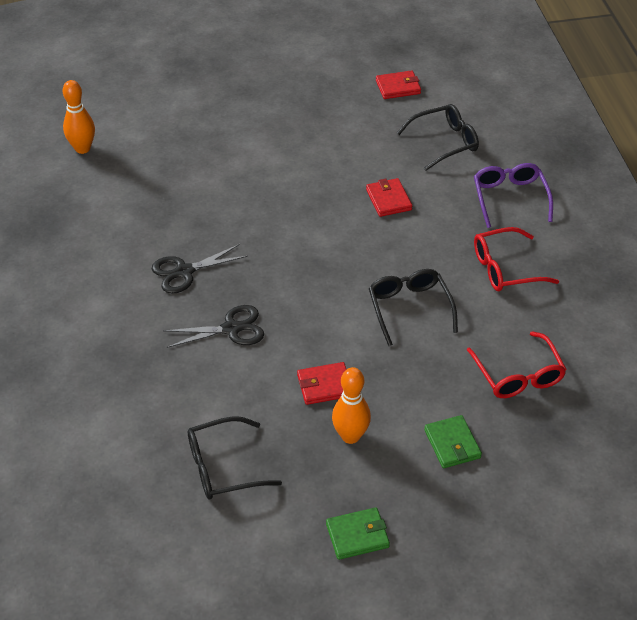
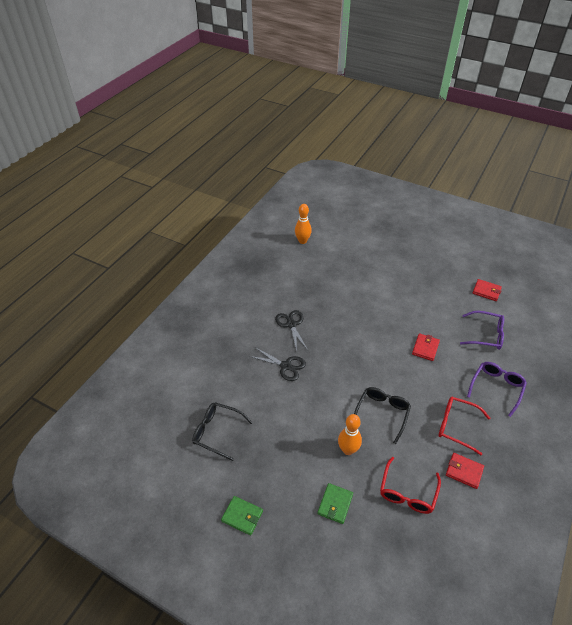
camera: 40 degrees right, 0 degrees up
(184, 272) = (291, 324): black scissors -> black scissors turned 60 degrees clockwise
(325, 386) = (301, 425): red wallet -> red wallet (464, 471)
(350, 436) = (288, 460): orange bowling pin -> orange bowling pin (348, 450)
(445, 142) = (486, 335): black glasses -> purple glasses

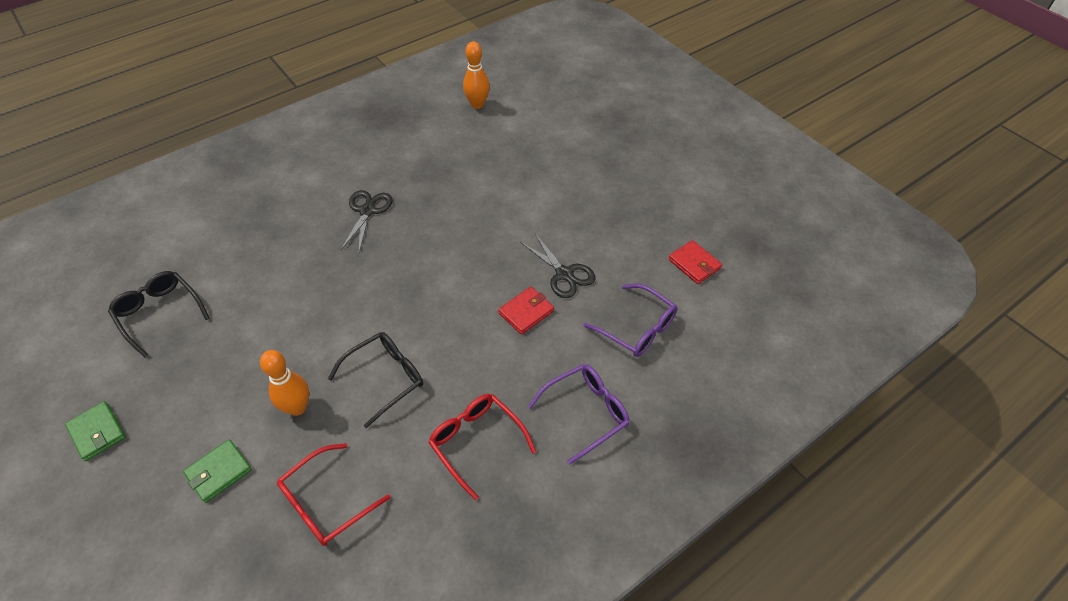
camera: 25 degrees right, 5 degrees up
(285, 366) = (313, 262): black scissors -> black scissors (564, 274)
(464, 471) = (431, 512): red wallet -> none

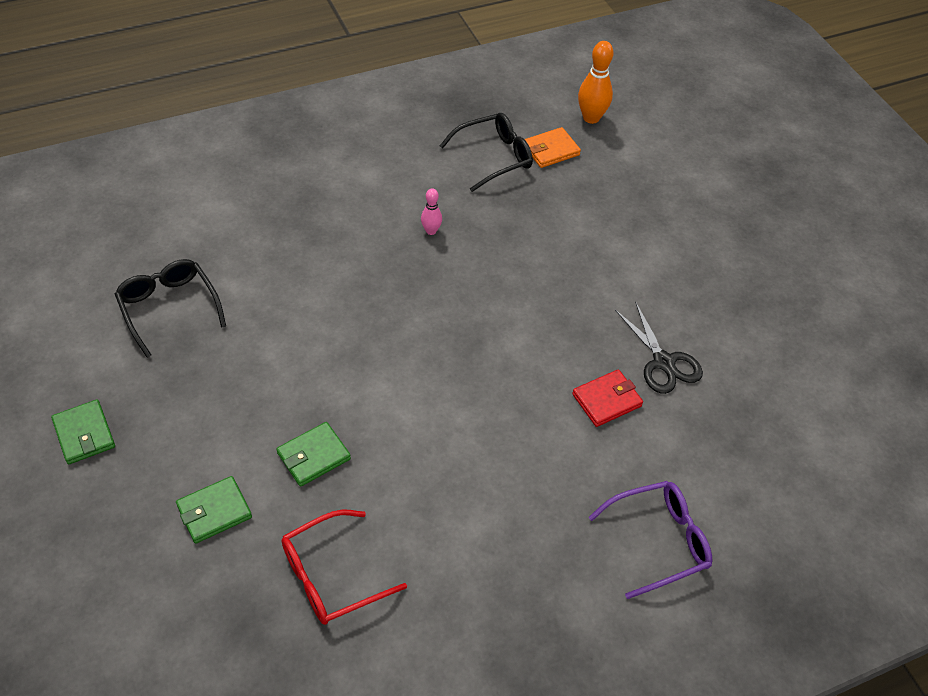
camera: 10 degrees right, 0 degrees up
(297, 407) = (314, 456): orange bowling pin -> green wallet
(367, 211) = (431, 231): black scissors -> pink bowling pin
(386, 378) = (422, 444): black glasses -> black glasses (494, 157)
(451, 133) = (551, 150): none -> orange wallet
(476, 442) = (518, 546): red glasses -> none
(637, 328) = (743, 451): purple glasses -> none
(694, 264) = (834, 384): red wallet -> none

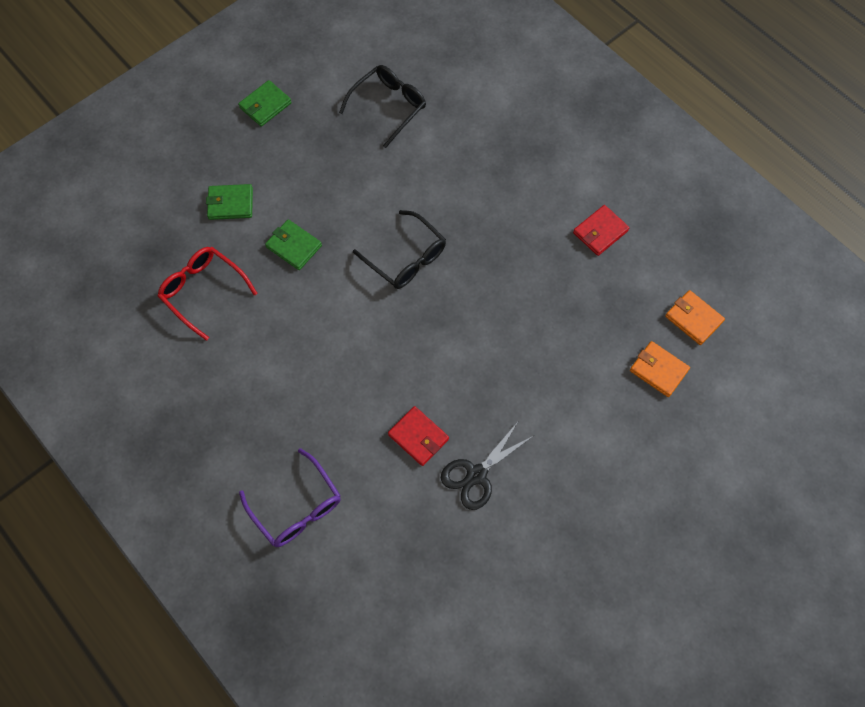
camera: 75 degrees right, 15 degrees up
(214, 512) = (230, 204): green wallet -> green wallet turned 45 degrees counterclockwise
(428, 183) = (600, 232): none -> red wallet
(431, 231) = (545, 252): pink bowling pin -> none
(494, 157) = (659, 274): black glasses -> black glasses (406, 258)
(591, 118) = (758, 343): orange bowling pin -> none
(595, 191) = (658, 370): none -> orange wallet

